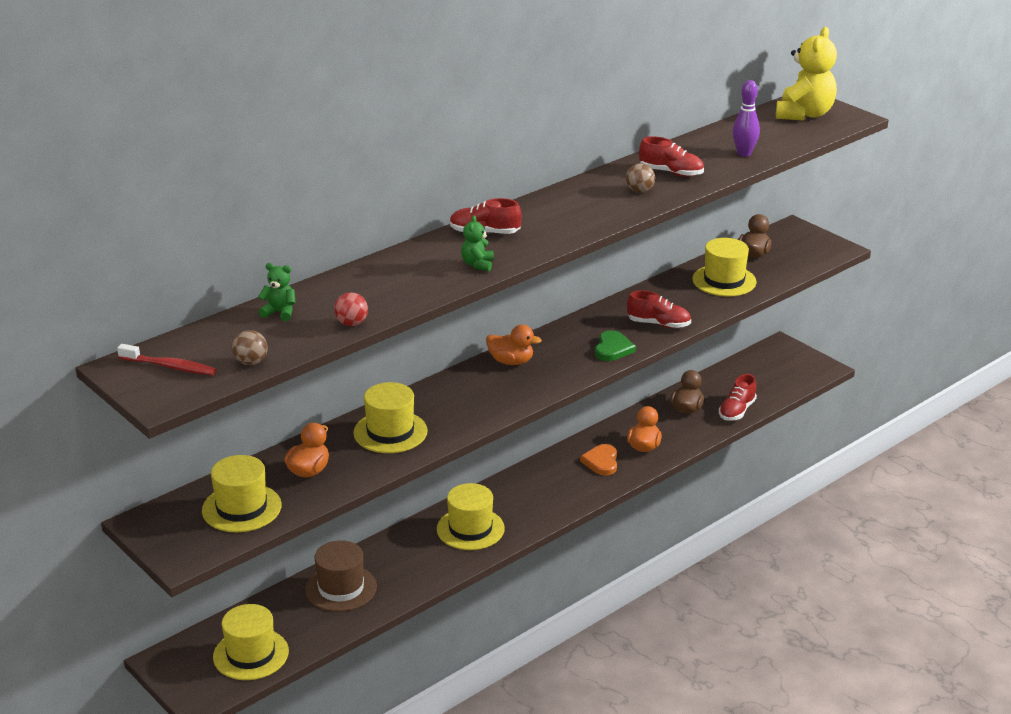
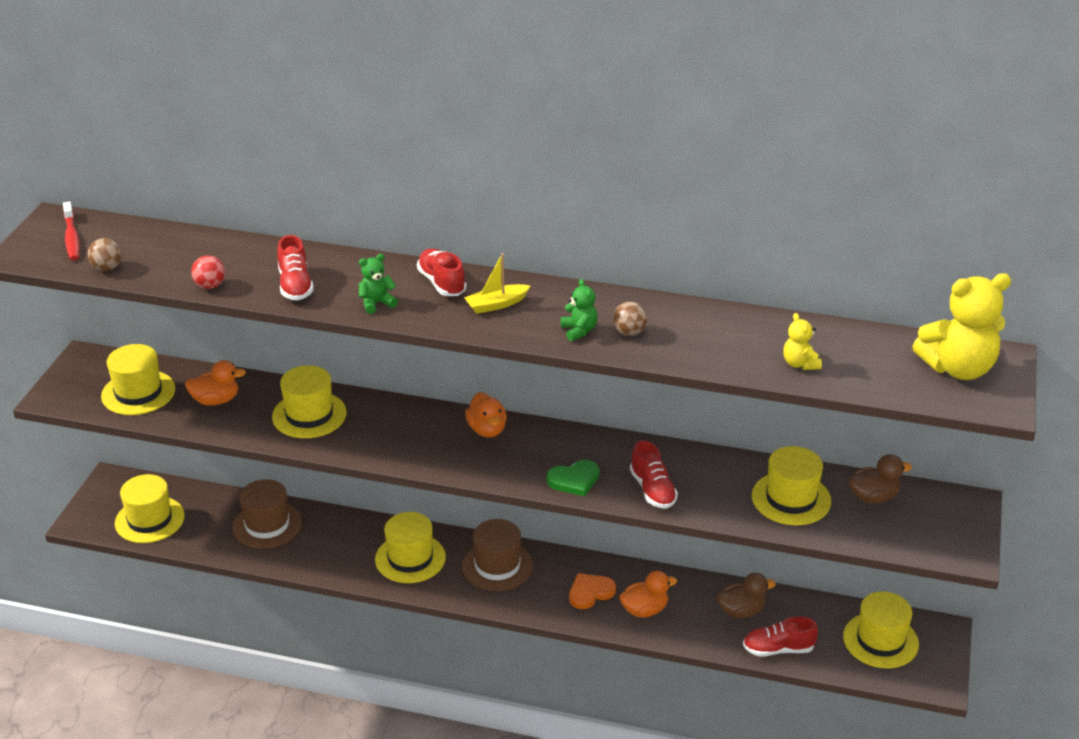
camera: 55 degrees right, 5 degrees up
(280, 312) = (198, 247): green teddy bear -> green teddy bear (579, 331)
(526, 491) = (497, 566): none -> brown hat
(542, 222) = (496, 305): none -> yellow boat
(671, 173) = (694, 336): red shoe -> red shoe (295, 285)
(744, 154) = (800, 364): purple bowling pin -> yellow teddy bear
(767, 370) = (880, 640): none -> yellow hat

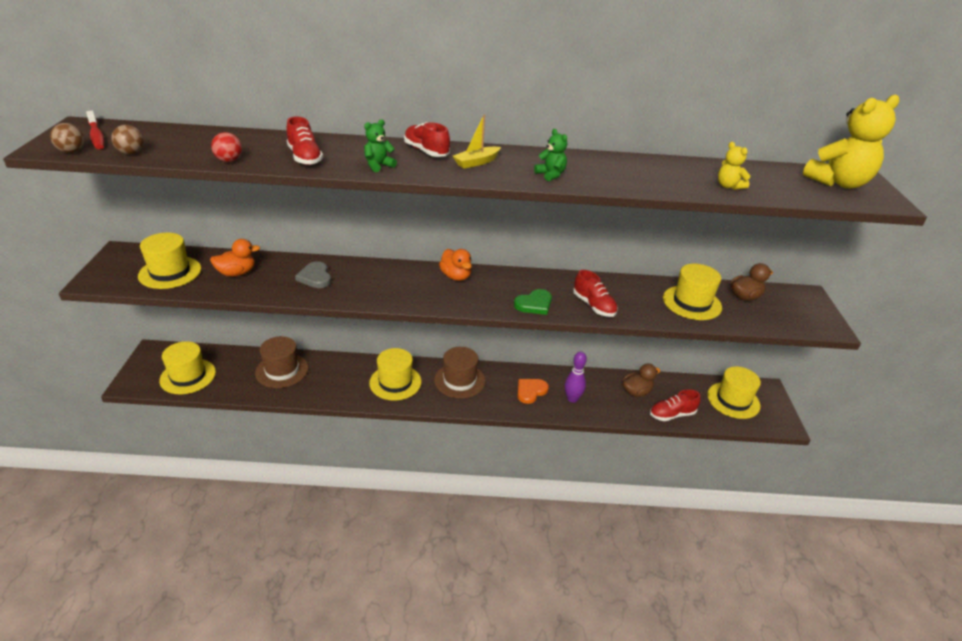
camera: 15 degrees left, 0 degrees up
(309, 415) = (315, 277): yellow hat -> grey heart
(629, 332) = (589, 174): brown ball -> brown ball (72, 151)
(644, 610) = (572, 399): orange duck -> purple bowling pin

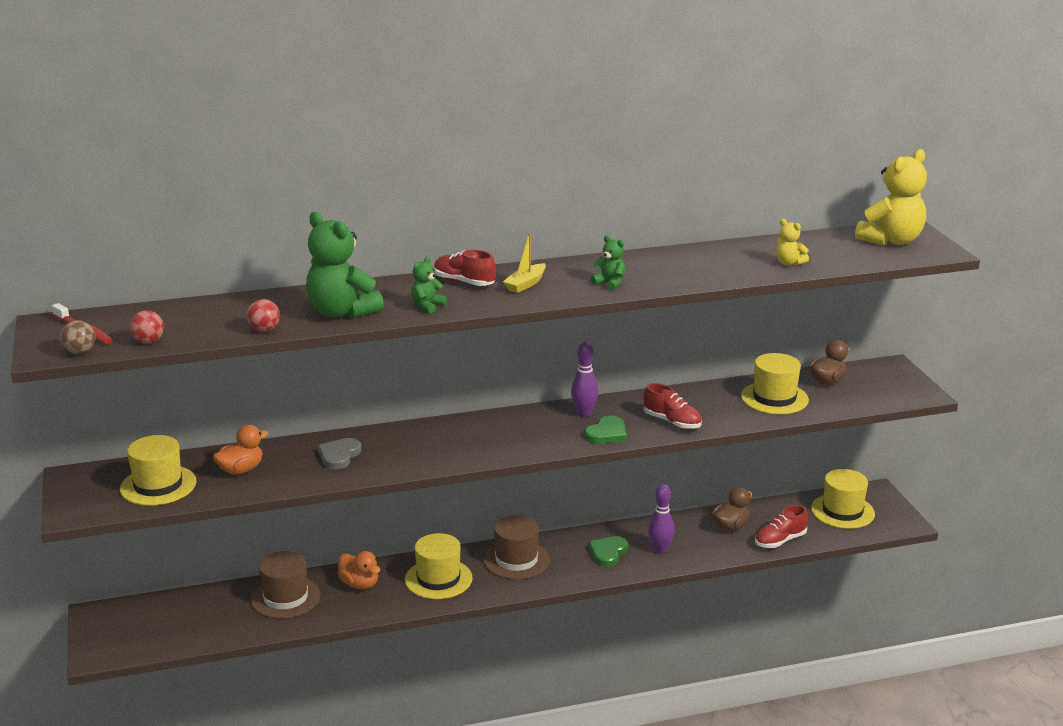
camera: 15 degrees left, 10 degrees down
(131, 153) = (148, 341): brown ball -> red ball
(188, 376) = (166, 630): yellow hat -> none
(305, 158) = (342, 312): red shoe -> green teddy bear
(315, 277) = (339, 456): grey heart -> grey heart turned 60 degrees clockwise
(456, 276) = (502, 423): orange duck -> orange duck (359, 584)
(525, 282) = (584, 413): none -> purple bowling pin
(530, 391) = (608, 553): orange heart -> green heart

